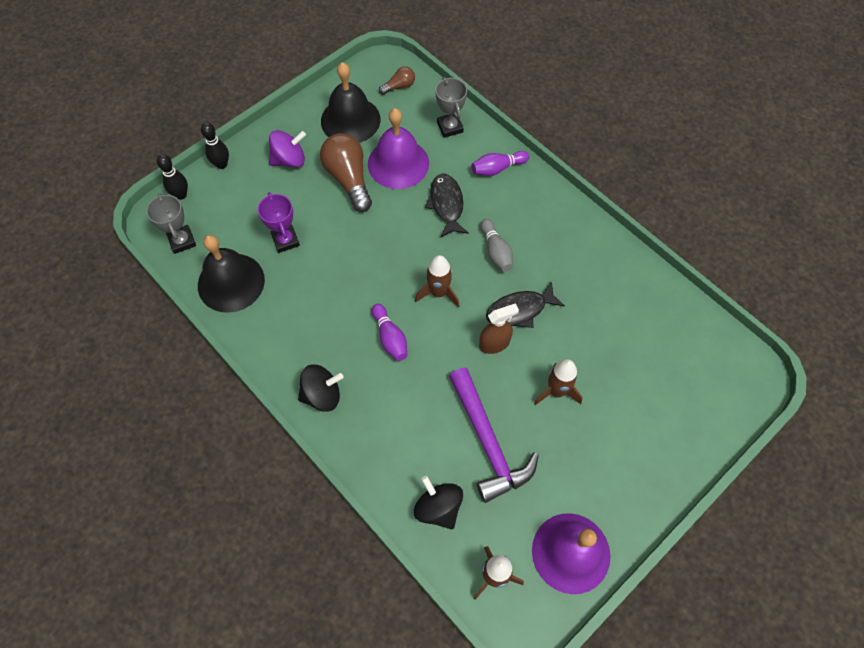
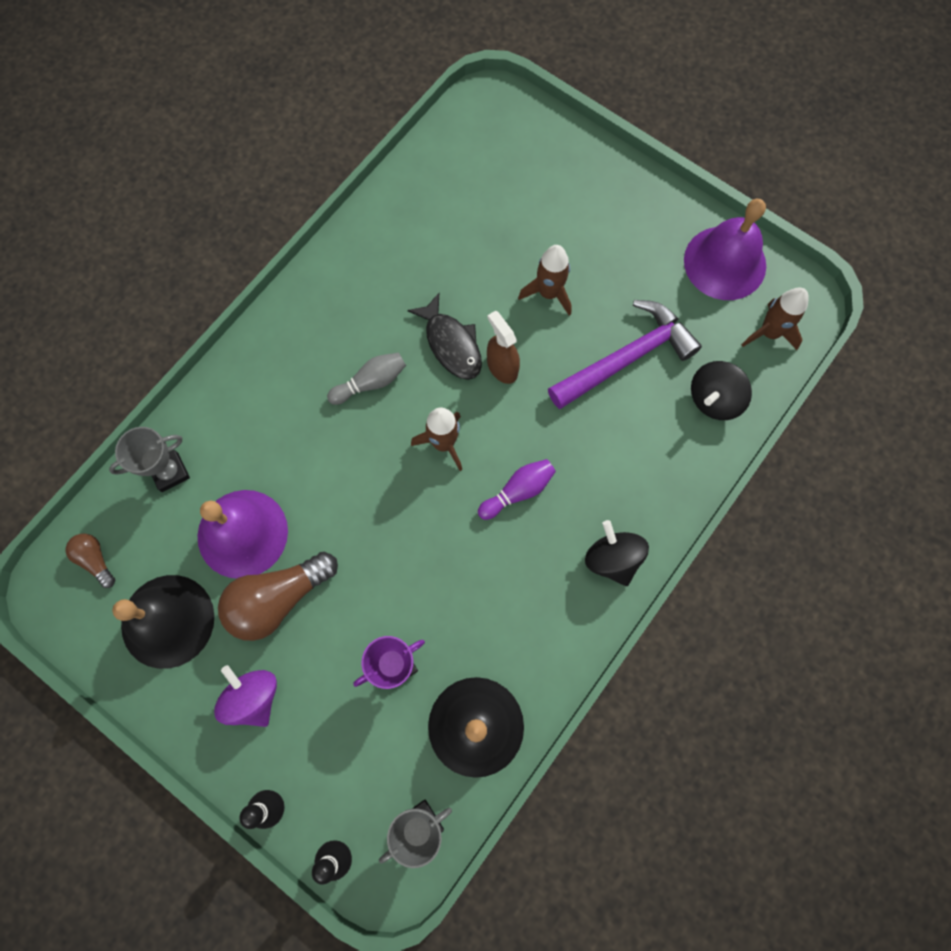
camera: 100 degrees left, 10 degrees up
(446, 204) = (305, 455): black fish -> none
(497, 168) = (237, 398): purple bowling pin -> none

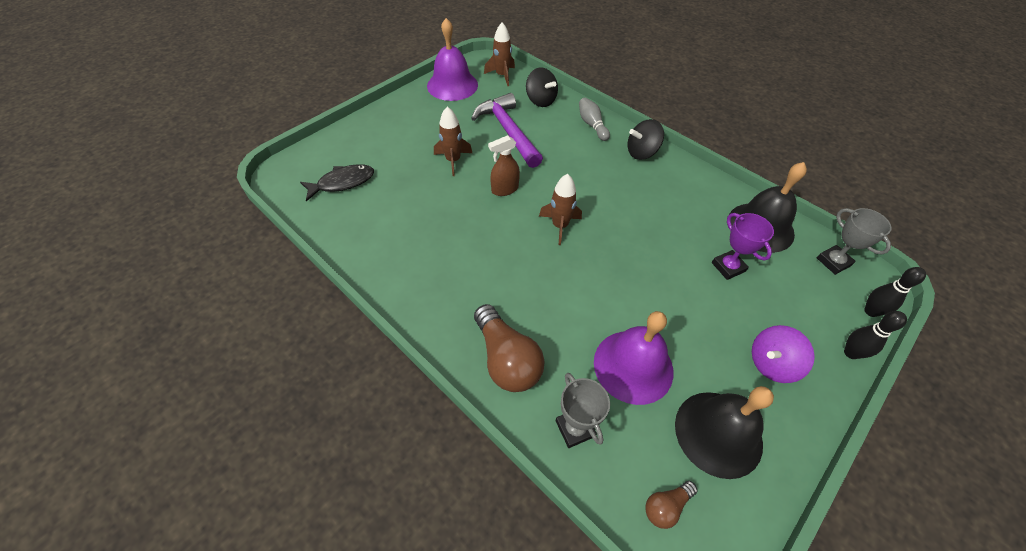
camera: 85 degrees left, 20 degrees down
(278, 599) = (688, 341): brown light bulb -> brown light bulb (506, 359)
(371, 382) = (505, 266): grey bowling pin -> grey bowling pin (592, 125)
(451, 344) = (481, 214): black fish -> black fish (342, 183)
(518, 491) = (597, 190): purple bowling pin -> none

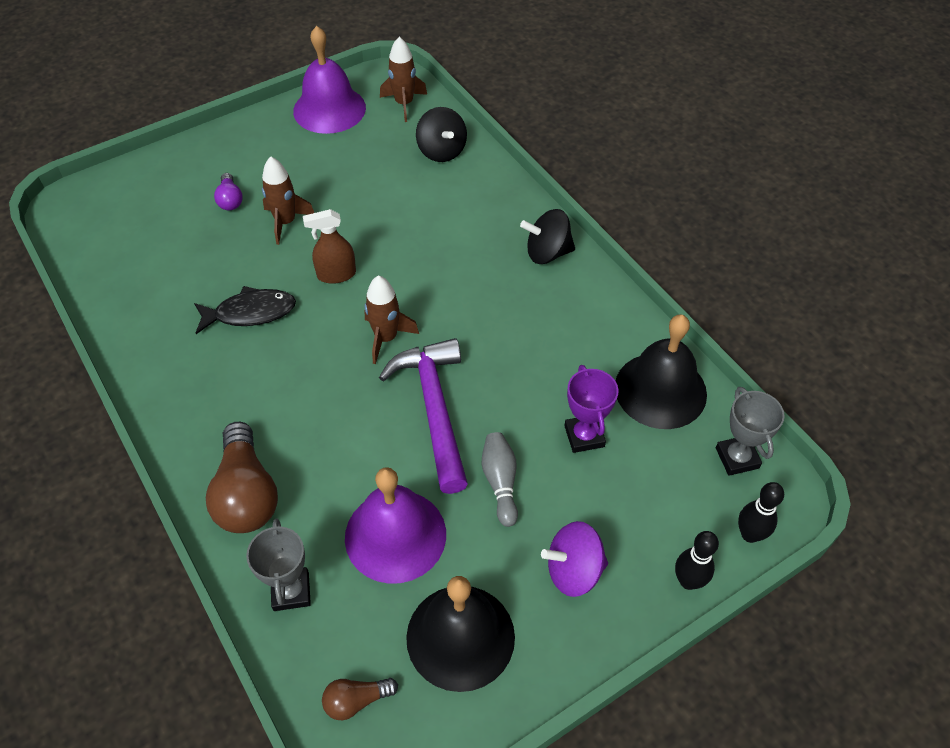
camera: 15 degrees right, 0 degrees up
(342, 183) = (136, 230): black fish -> black fish (250, 313)
(406, 152) = (230, 200): none -> purple light bulb
(508, 131) = (376, 191): purple hammer -> purple hammer (434, 409)
(592, 125) = (497, 200): grey bowling pin -> grey bowling pin (500, 482)

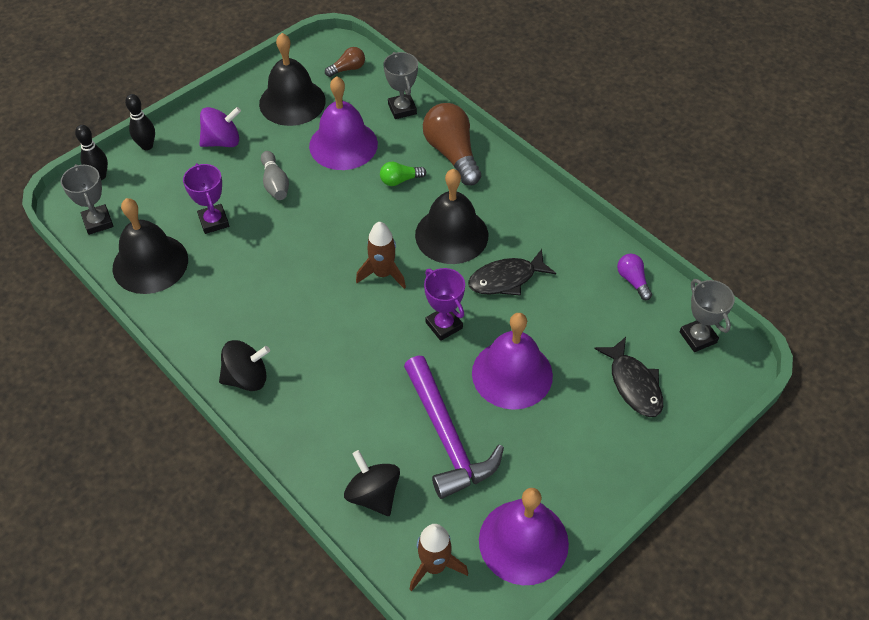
camera: 170 degrees right, 0 degrees up
(88, 229) = (698, 337): none -> grey trophy
(176, 199) = (633, 384): none -> black fish
(230, 200) = (579, 392): purple light bulb -> purple light bulb (632, 280)
(286, 222) = (512, 374): brown rocket -> purple bell
(291, 374) = (451, 235): none -> black bell
(331, 461) = (400, 180): none -> green light bulb
(336, 274) = (444, 325): brown spray bottle -> purple trophy
(434, 409) = (331, 224): purple hammer -> purple hammer (447, 437)

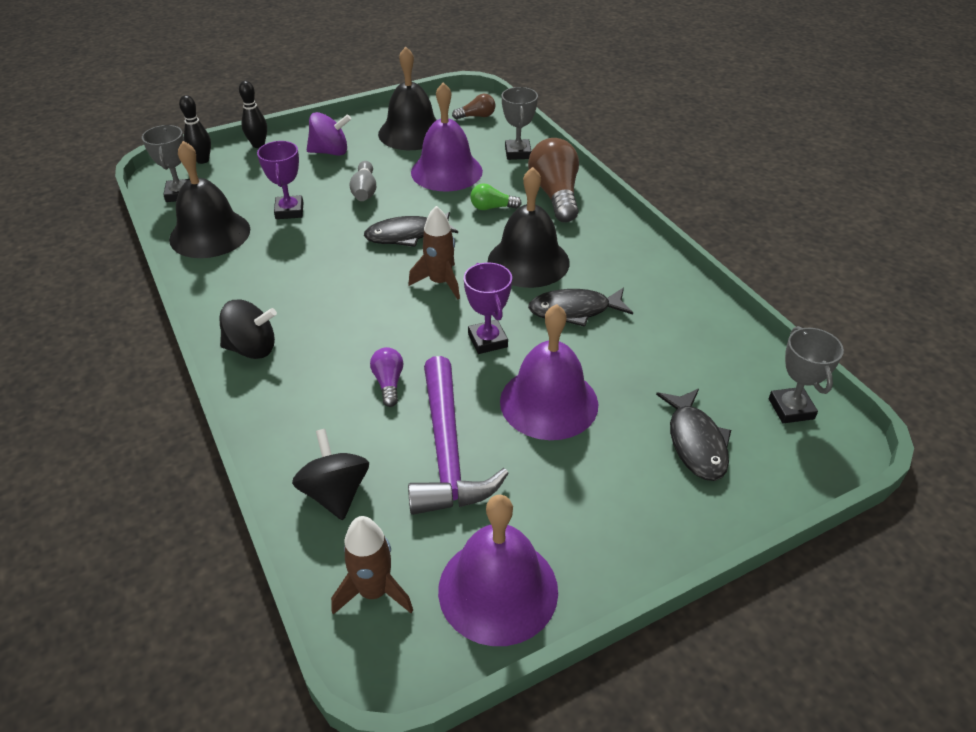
camera: 15 degrees right, 10 degrees down
(334, 228) = (406, 235): none -> black fish
(632, 280) = (723, 338): purple light bulb -> purple light bulb (388, 383)

